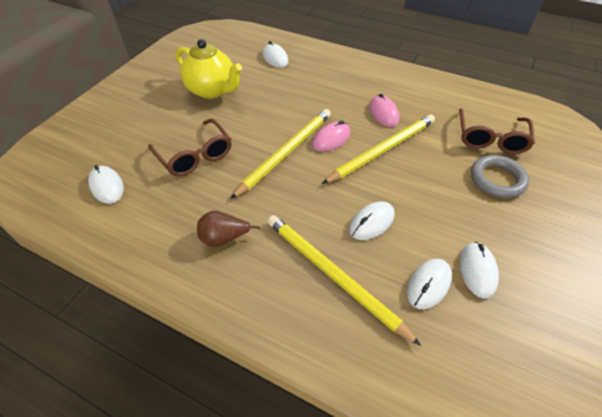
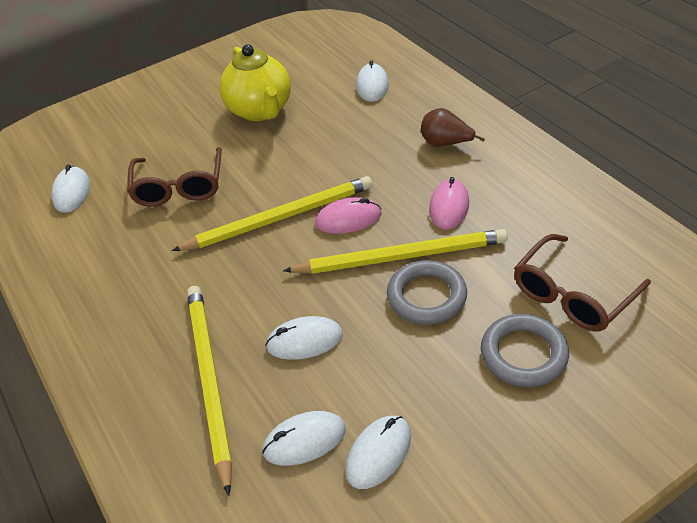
camera: 35 degrees right, 5 degrees down
(224, 238) = (135, 292): brown pear -> brown pear (446, 144)
(418, 167) = (426, 296): none -> grey ring

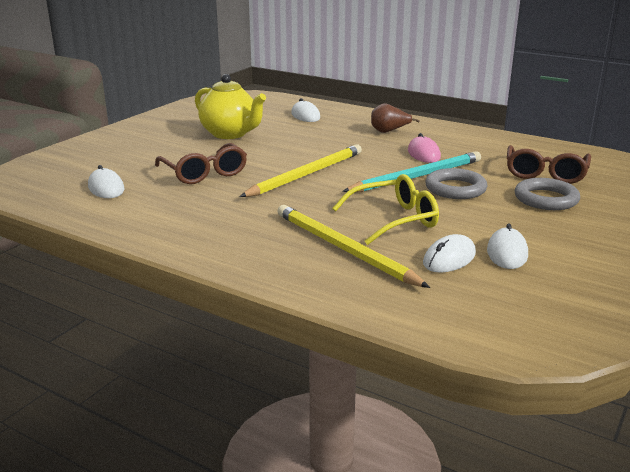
camera: 30 degrees left, 20 degrees down
(304, 341) = (394, 220): white mouse -> yellow glasses
(348, 219) = (359, 168): pink mouse -> none
(401, 257) = (417, 177): yellow pencil -> turquoise pencil

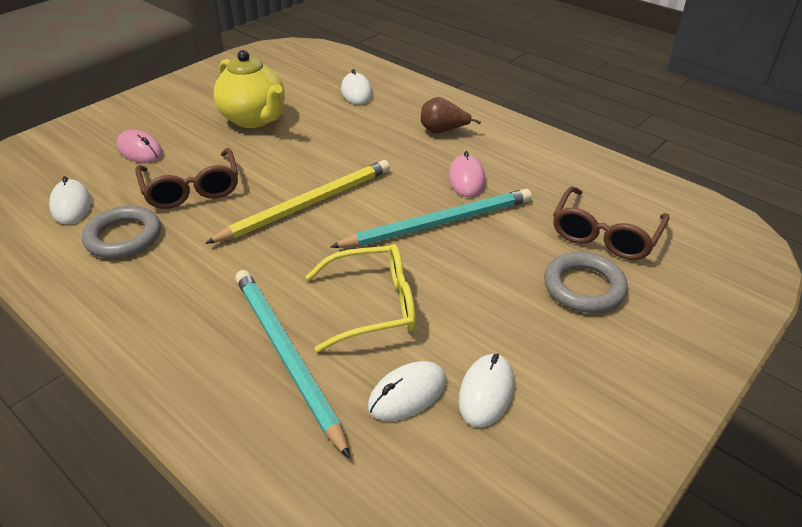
camera: 10 degrees right, 15 degrees up
(144, 156) = (140, 150): none -> pink mouse
(343, 249) = (286, 356): yellow pencil -> turquoise pencil
(455, 189) = (476, 252): grey ring -> grey ring (124, 237)

